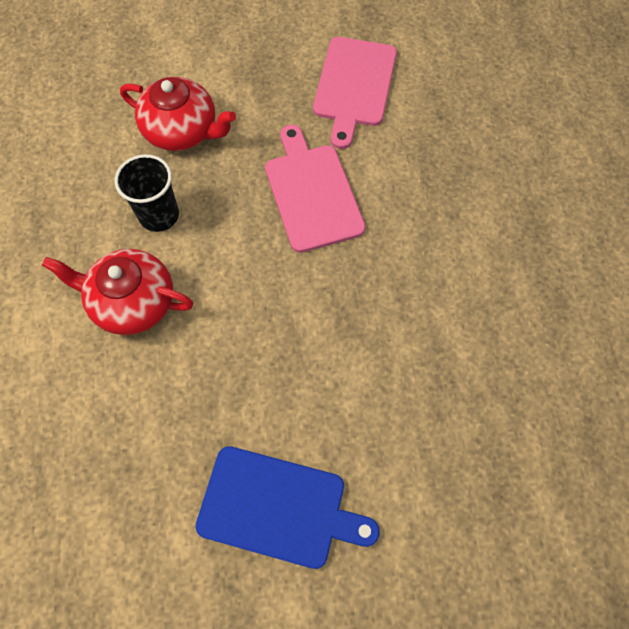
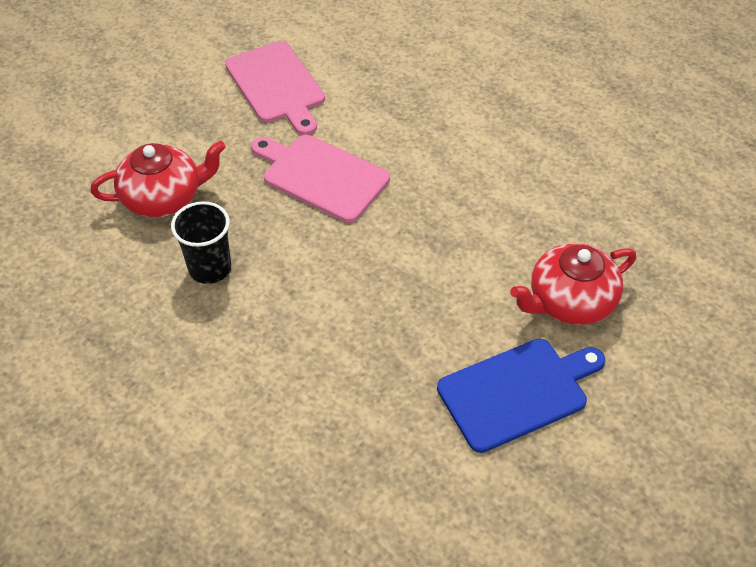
camera: 40 degrees left, 15 degrees down
(132, 302) = (255, 342): red teapot -> red teapot (570, 301)

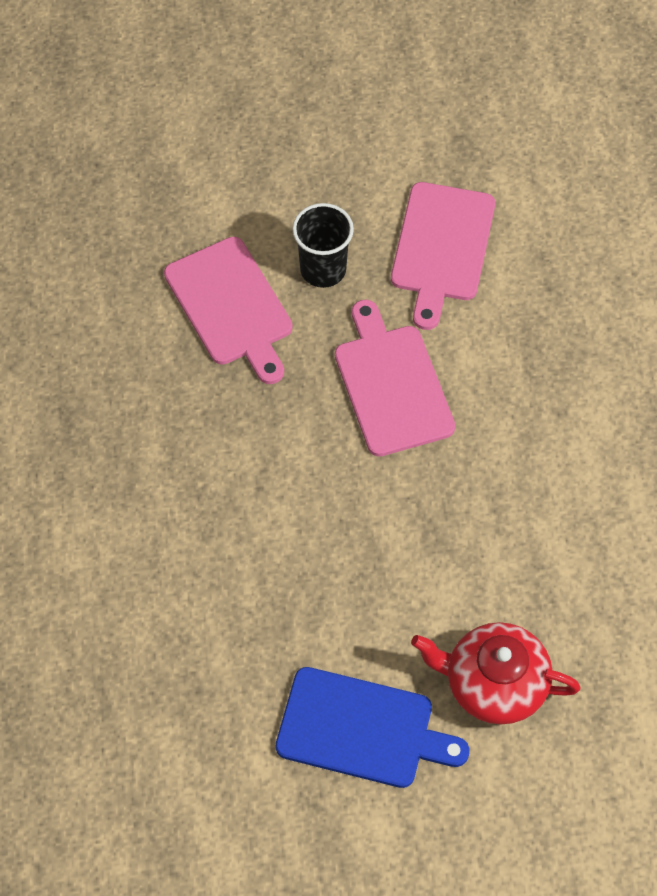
camera: 40 degrees right, 10 degrees up
(163, 197) = (231, 306): red teapot -> pink cutting board
(210, 268) = (210, 412): black cup -> black cup (323, 269)

